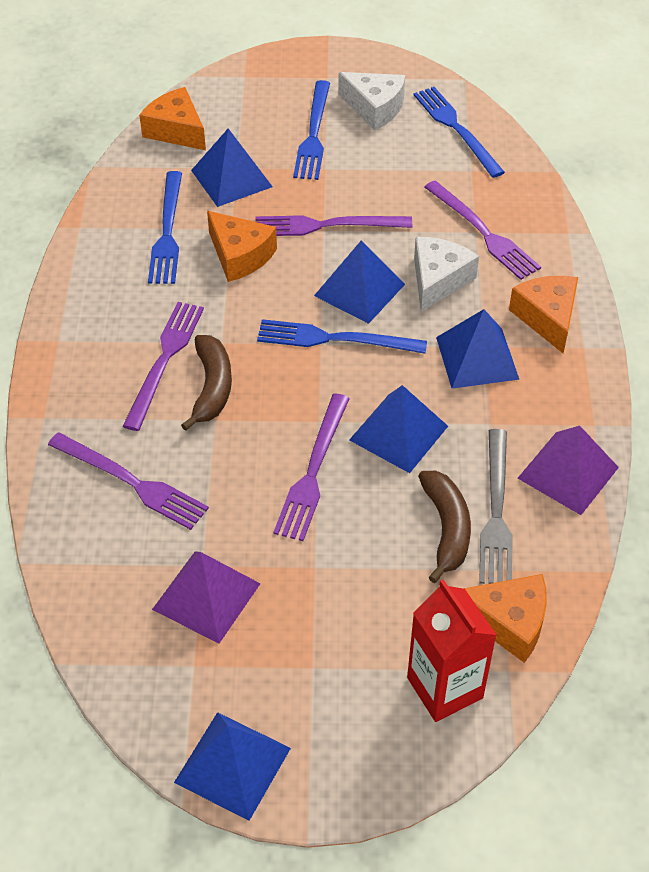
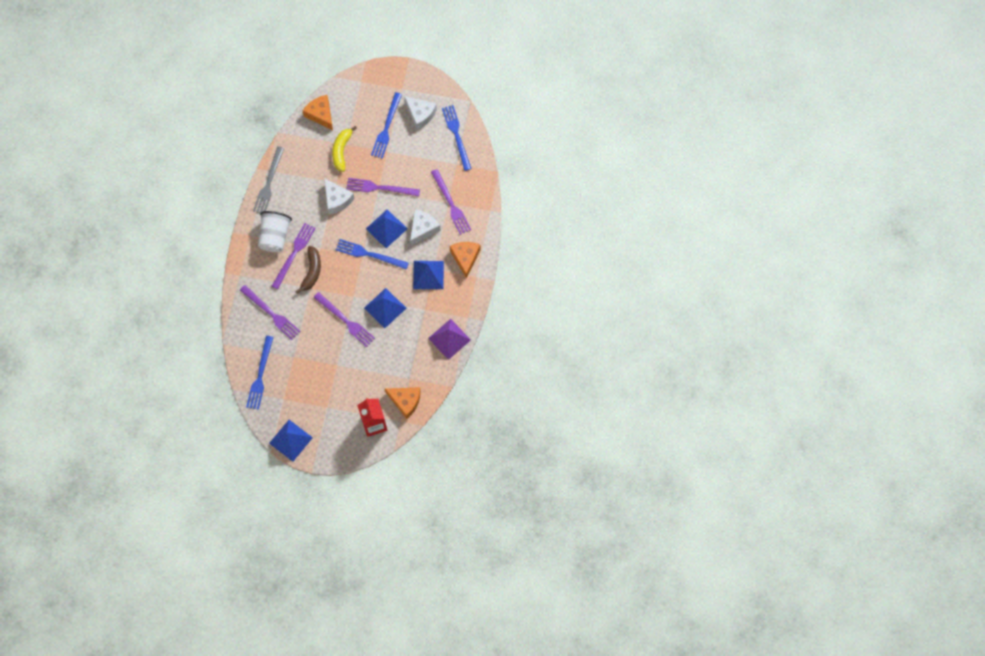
camera: 10 degrees right, 20 degrees up
(115, 335) = (275, 236): none -> white cup
(167, 232) = (306, 180): blue fork -> blue fork (260, 375)
(206, 596) = (292, 371): purple pyramid -> none
(231, 178) = (342, 151): blue pyramid -> yellow banana
(240, 255) = (337, 199): orange cheese -> white cheese
(313, 471) = (345, 321): purple fork -> purple fork turned 75 degrees counterclockwise
(446, 529) = (393, 357): brown banana -> none
(496, 512) = (414, 352): grey fork -> grey fork (269, 183)

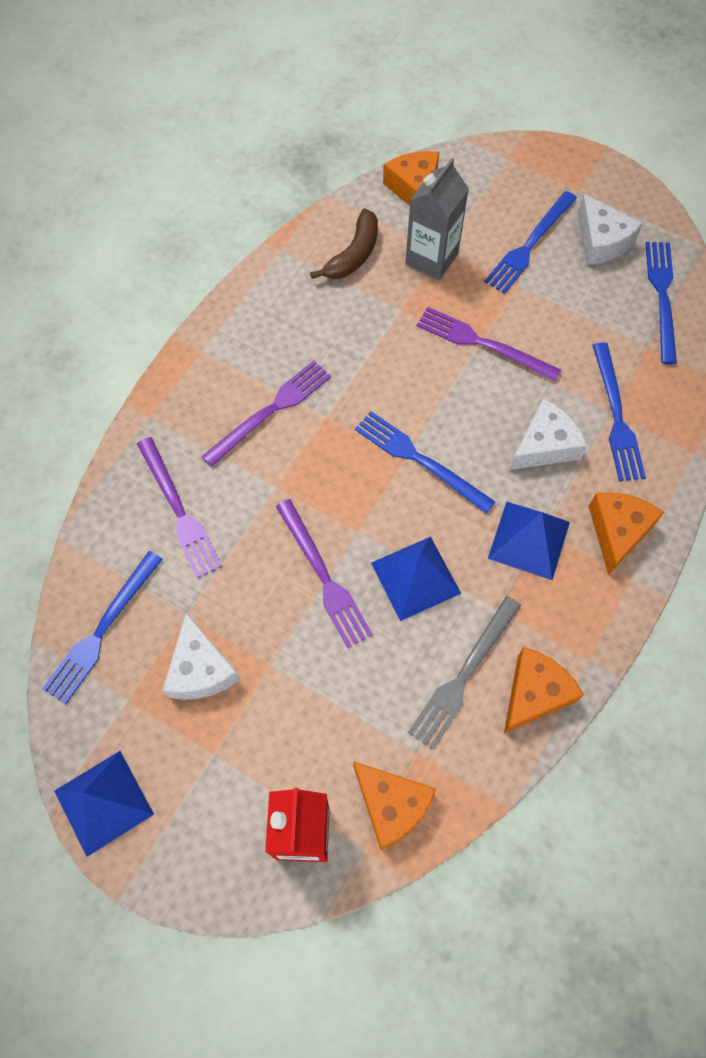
camera: 20 degrees right, 5 degrees down
(269, 183) = (275, 271): grey fork -> grey fork (464, 675)
(275, 236) = (247, 367): white cup -> none
(312, 271) = (292, 455): brown banana -> brown banana (353, 254)
(337, 199) = (391, 339): white cheese -> white cheese (200, 669)
(342, 151) = (431, 258): yellow banana -> grey carton
(386, 228) = (470, 421): blue pyramid -> none
(449, 339) = (535, 694): purple pyramid -> orange cheese
(451, 204) = (616, 416): purple fork -> blue fork

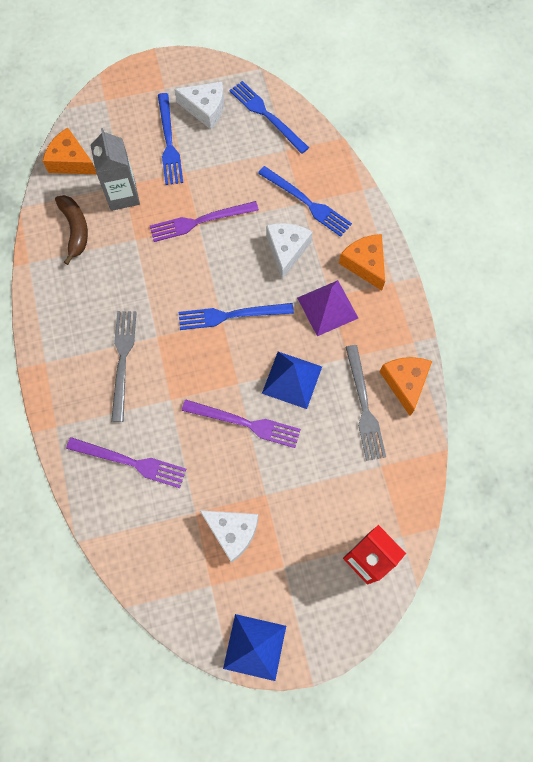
camera: 45 degrees left, 5 degrees up
(102, 630) = (158, 565): blue fork -> none
(271, 410) = (123, 360): purple fork -> grey fork
(391, 805) = (394, 502): orange cheese -> none
(528, 540) = (327, 307): blue pyramid -> purple pyramid

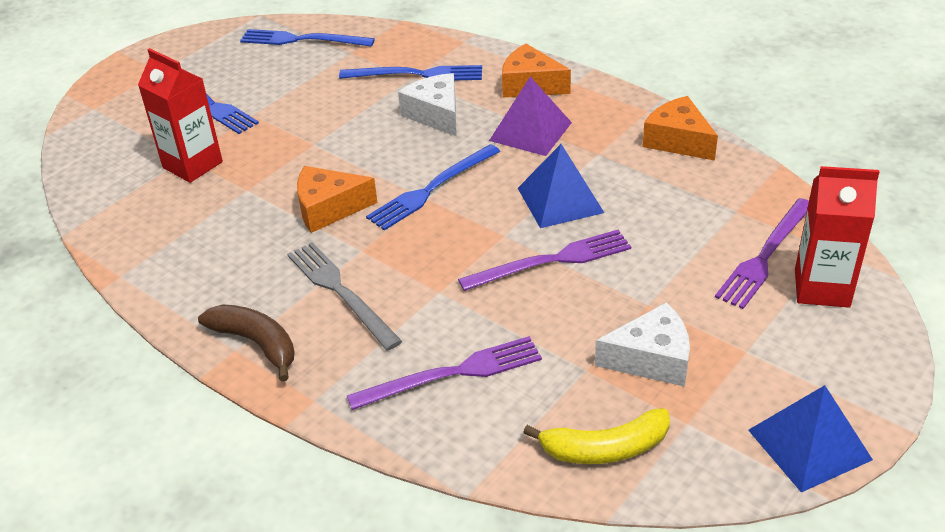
camera: 35 degrees left, 30 degrees down
(71, 161) = (95, 170): orange cheese -> orange cheese (329, 208)
(75, 230) = (158, 219): brown banana -> brown banana (256, 343)
(122, 195) = (192, 165): grey carton -> red carton
(159, 567) = (605, 448): none -> yellow banana
(200, 221) = (311, 140): purple fork -> purple fork (765, 255)
(205, 109) = (226, 64): white cheese -> none
(364, 406) = (660, 178): grey fork -> none

